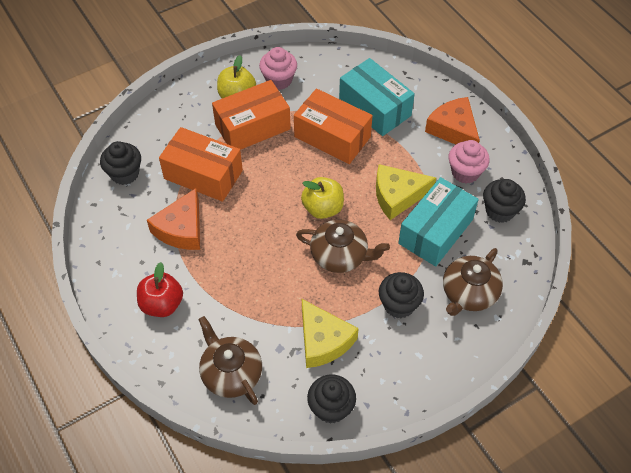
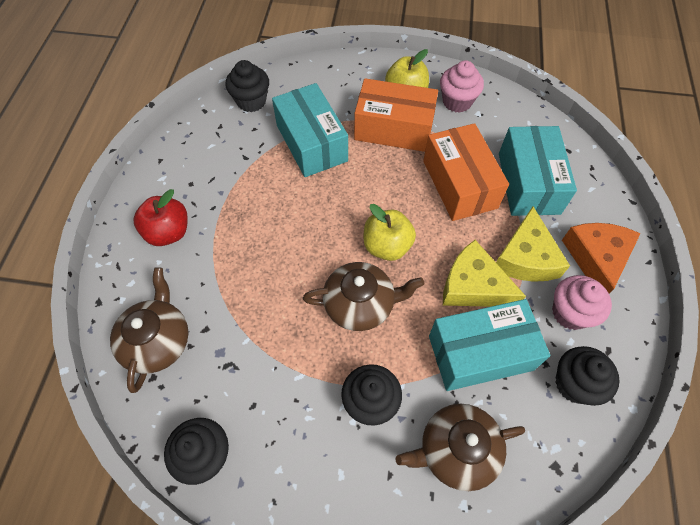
camera: 40 degrees right, 5 degrees up
(181, 229) = (248, 177): orange cheese -> none
(203, 174) = (311, 143): orange box -> turquoise box
(323, 340) = (264, 378): yellow cheese -> yellow cheese (525, 257)
(340, 255) = (360, 304): brown teapot -> brown teapot turned 60 degrees counterclockwise

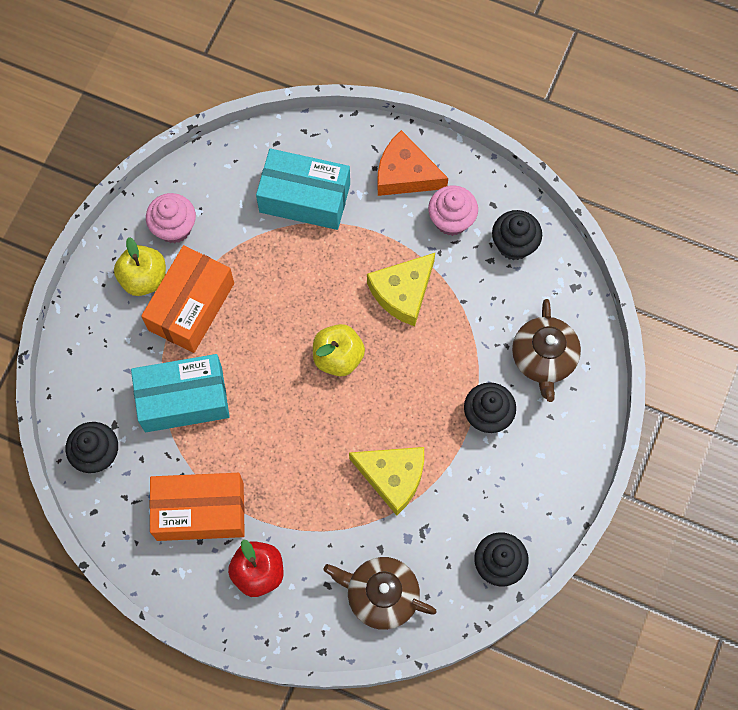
camera: 75 degrees left, 10 degrees up
(360, 304) = (394, 399): brown teapot -> none
(459, 184) = (286, 264): orange box -> orange box (200, 511)
(480, 353) = (468, 309): turquoise box -> none
(525, 257) = (387, 235): yellow cheese -> yellow cheese (392, 477)

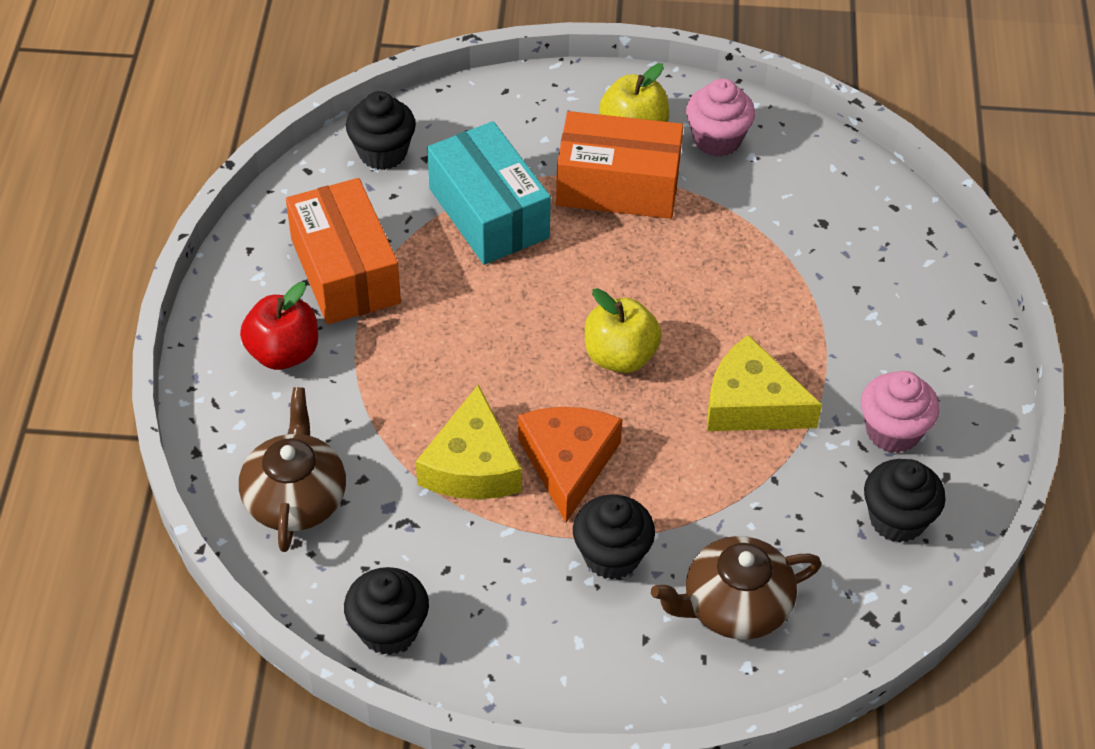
camera: 70 degrees right, 20 degrees down
(304, 198) = (832, 258): turquoise box -> none
(405, 174) = (933, 358): orange cheese -> orange cheese (568, 463)

